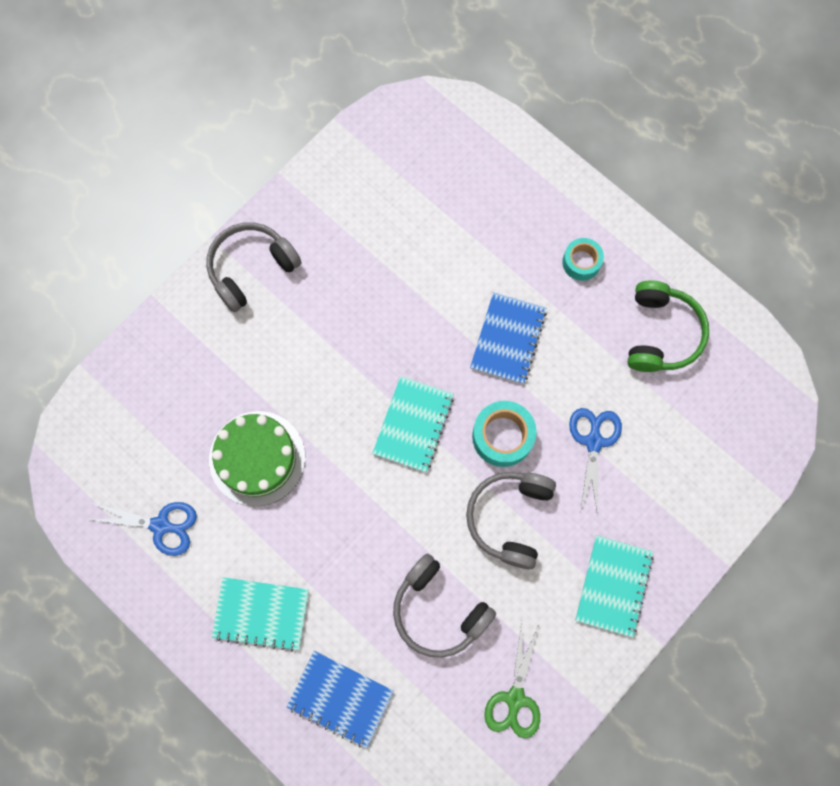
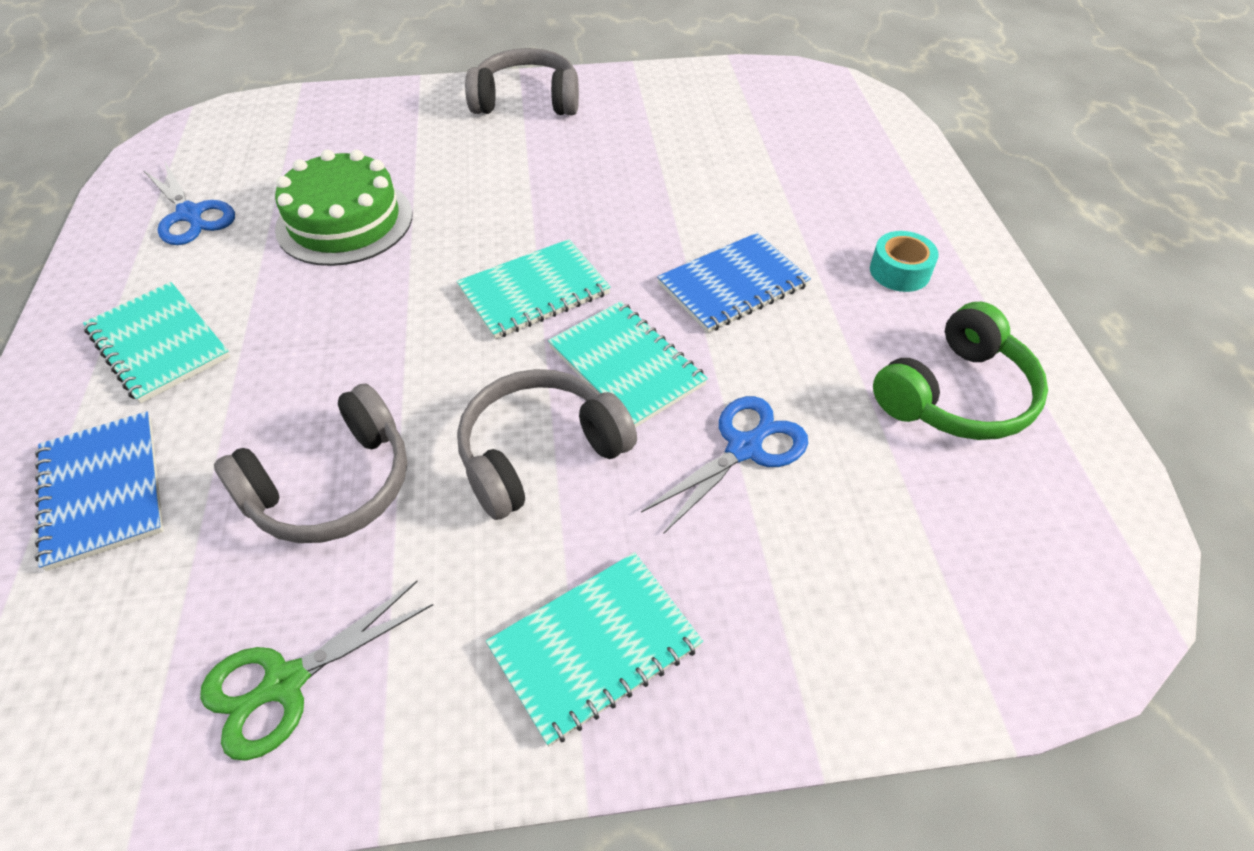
camera: 40 degrees right, 25 degrees down
(438, 610) = (332, 486): grey headphones -> grey headphones turned 120 degrees counterclockwise
(502, 436) = (626, 366): turquoise tape -> turquoise notebook

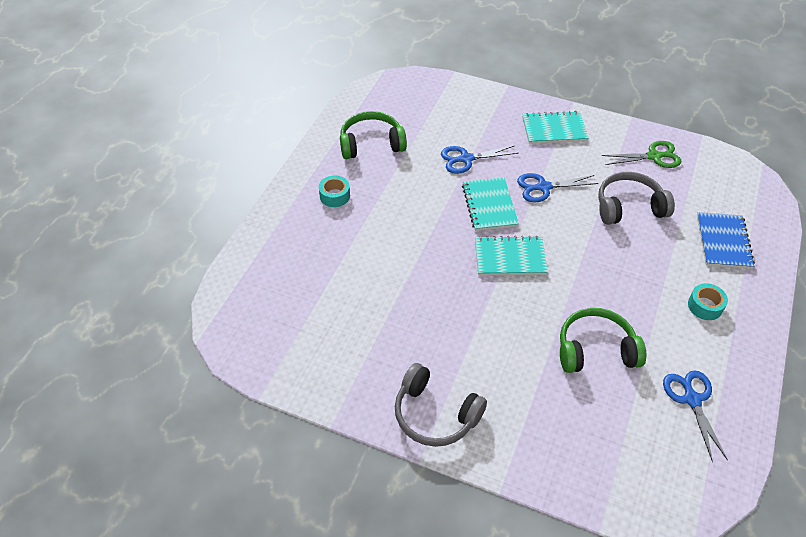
camera: 150 degrees left, 0 degrees up
(159, 344) = (705, 306): turquoise notebook -> turquoise tape
(344, 221) = (595, 350): green cake -> green headphones
(540, 453) = (543, 187): grey headphones -> blue scissors
(733, 285) = (415, 221): blue notebook -> none

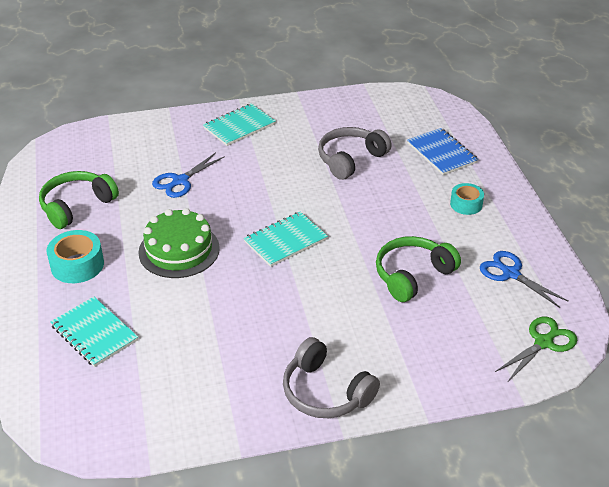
camera: 35 degrees left, 10 degrees down
(334, 196) = (77, 265): turquoise tape -> turquoise tape, size x1.53
(418, 222) = (179, 250): none -> green cake
(435, 414) = (325, 392): grey headphones -> grey headphones turned 45 degrees clockwise
(489, 205) = (233, 208): turquoise notebook -> turquoise notebook (94, 333)
(543, 187) = (268, 174): blue scissors -> none
(654, 156) = (339, 114): green scissors -> green scissors (543, 342)

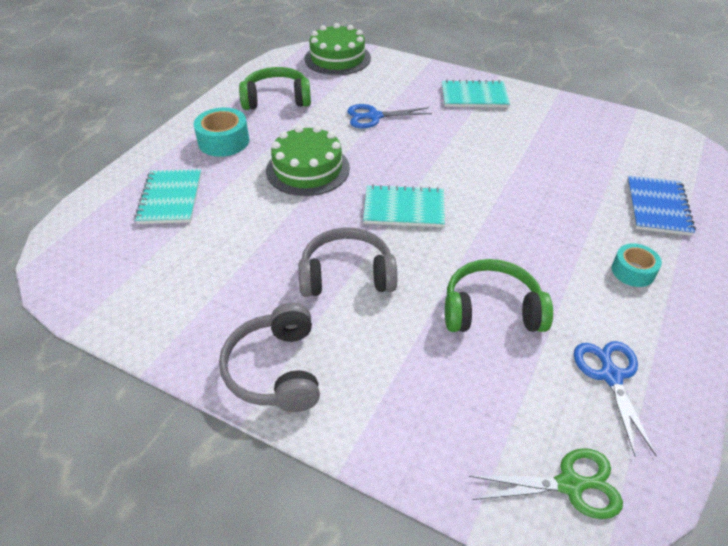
camera: 40 degrees right, 5 degrees up
(85, 143) = (337, 58): none -> green cake
(350, 159) = (548, 168): grey headphones -> grey headphones (347, 275)

